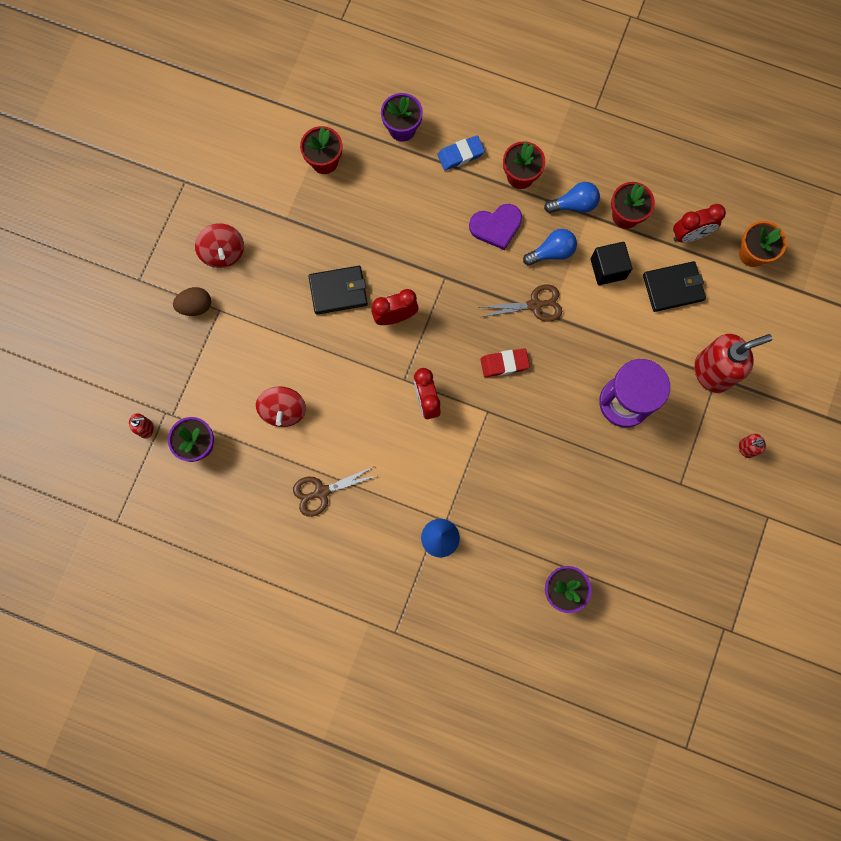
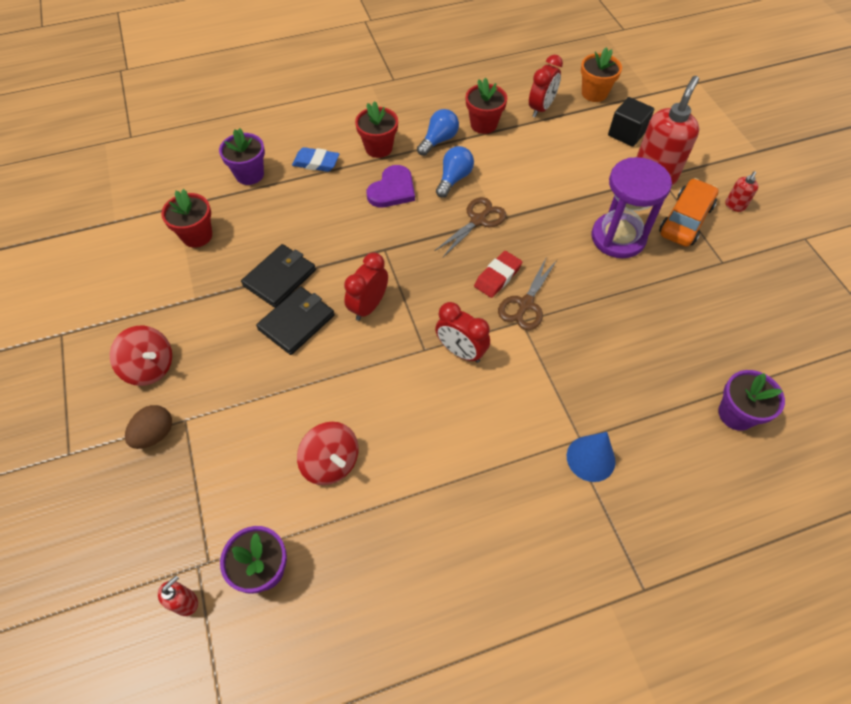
camera: 40 degrees left, 20 degrees down
(321, 492) = (439, 510): brown scissors -> brown scissors (525, 304)
(460, 154) = (316, 162): blue eraser -> blue eraser turned 75 degrees clockwise
(608, 269) = (507, 162): black cube -> black cube (626, 133)
(673, 288) = (566, 144): black wallet -> black wallet (280, 278)
(692, 429) = (685, 220): none -> orange car

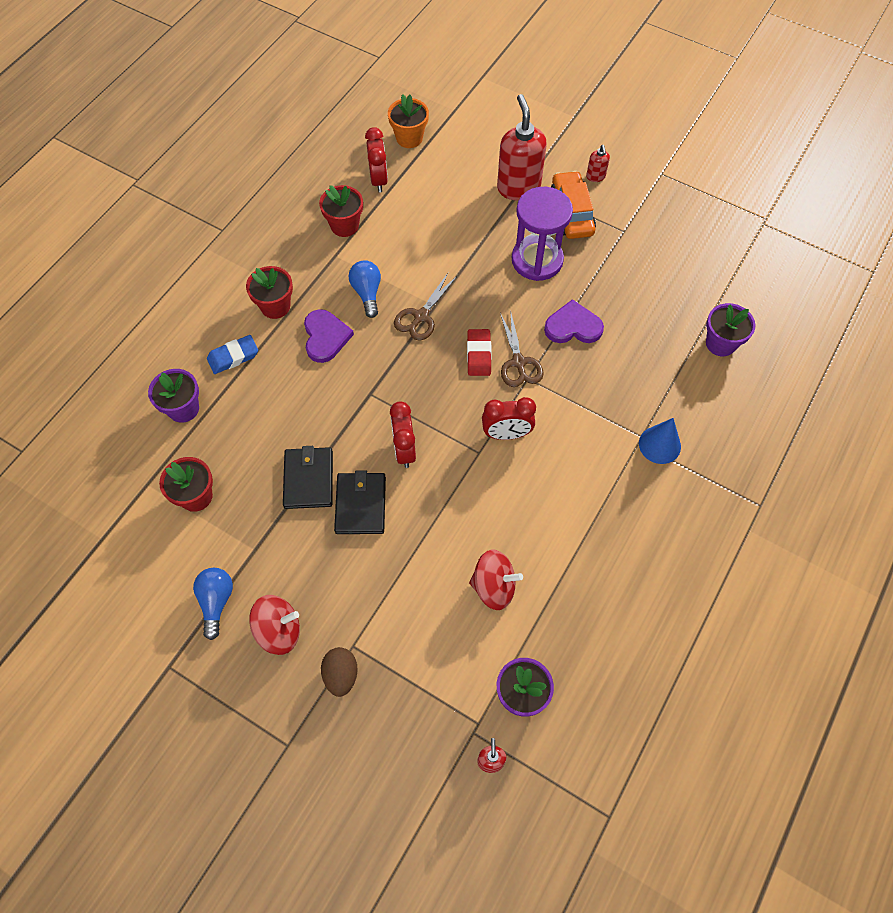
camera: 40 degrees left, 5 degrees up
(438, 140) = (321, 265): blue light bulb -> blue light bulb (216, 602)
(478, 220) = (420, 317): brown scissors -> brown scissors turned 150 degrees counterclockwise
(601, 307) = (573, 326): none -> purple heart
(626, 133) = (467, 161): black cube -> none

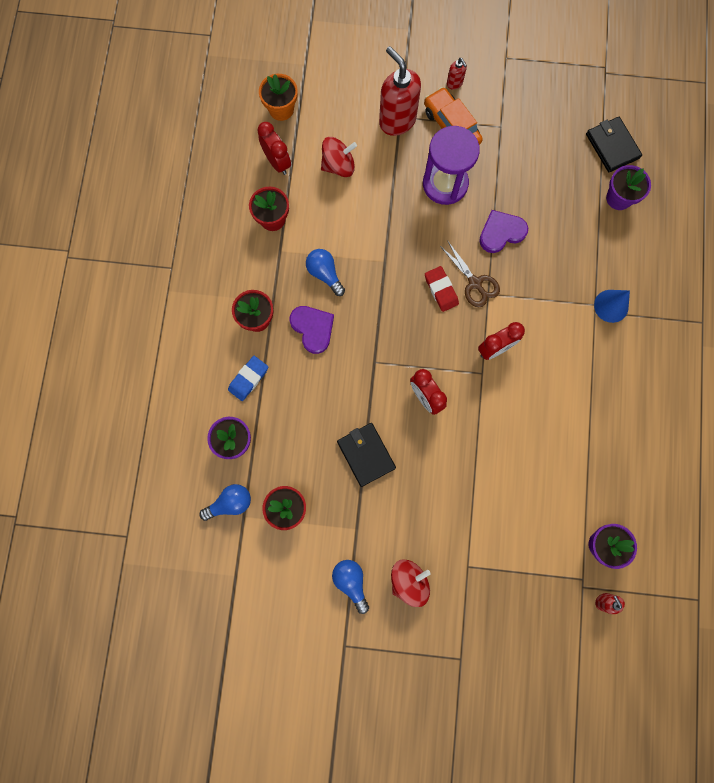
camera: 25 degrees left, 15 degrees up
(142, 465) = (230, 503): none -> blue light bulb
(341, 675) = (471, 591): brown egg -> none
(361, 505) = (416, 456): black wallet -> black wallet (612, 146)
(420, 317) = (379, 276): brown scissors -> none
(494, 586) = (545, 474): red spinning top -> red spinning top (338, 166)

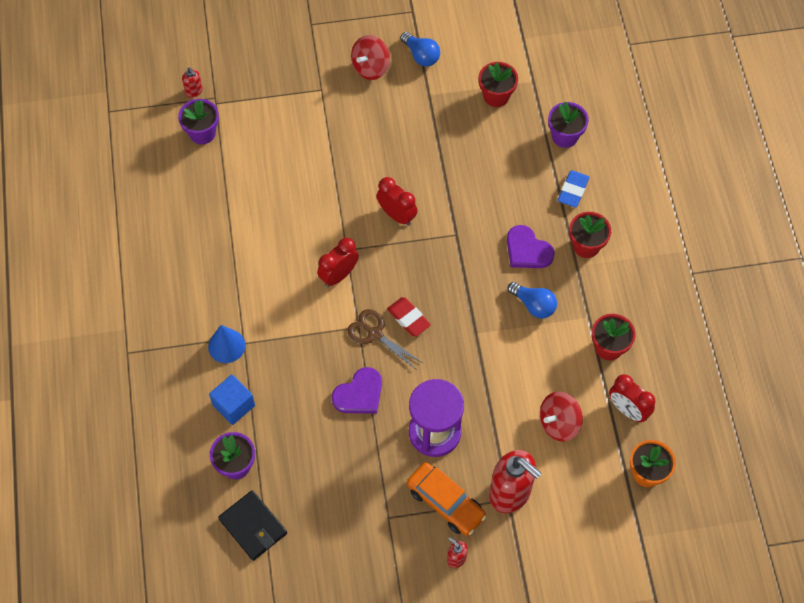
camera: 165 degrees right, 15 degrees down
(230, 503) = (549, 88): blue light bulb -> none
(366, 454) = (439, 154): black wallet -> none
(613, 250) = (233, 405): none -> blue cube

